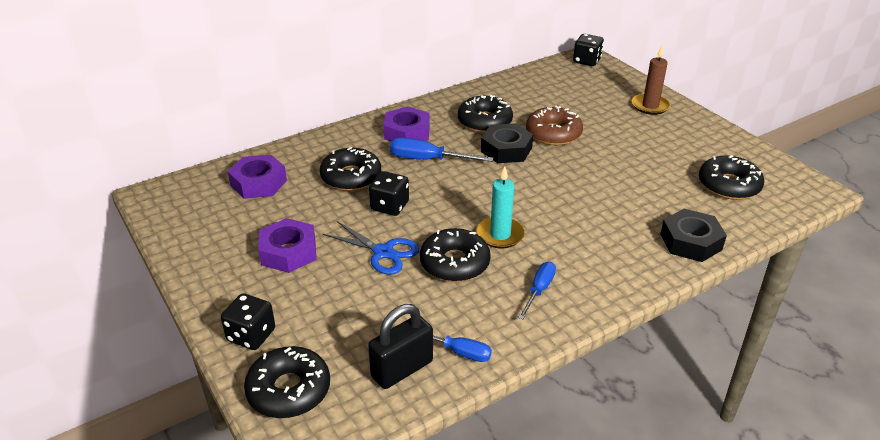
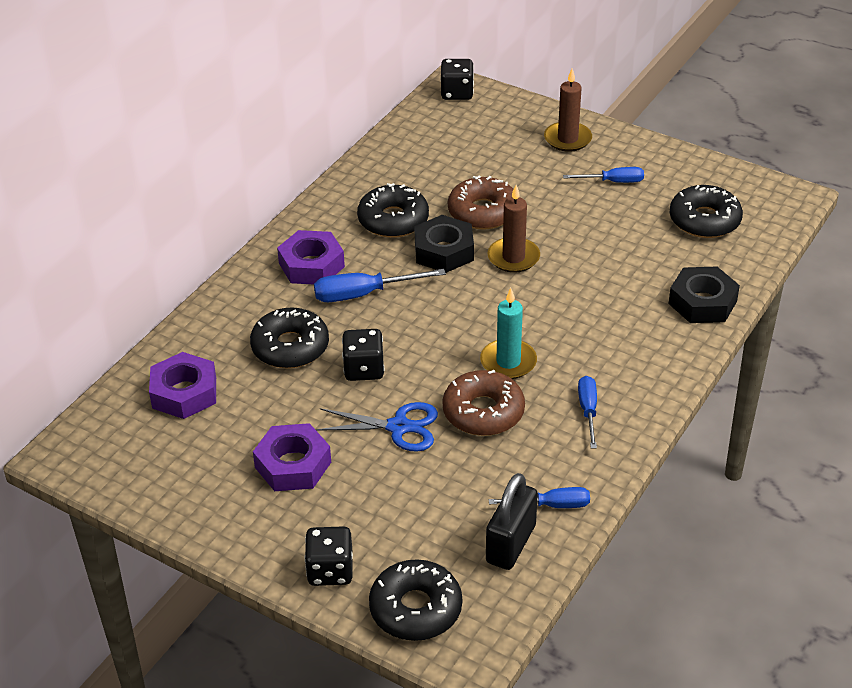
camera: 25 degrees left, 5 degrees up
(454, 263) = (483, 412): black donut -> brown donut
(555, 168) = (513, 257): none -> brown candle
(668, 140) = (613, 182): none -> blue screwdriver

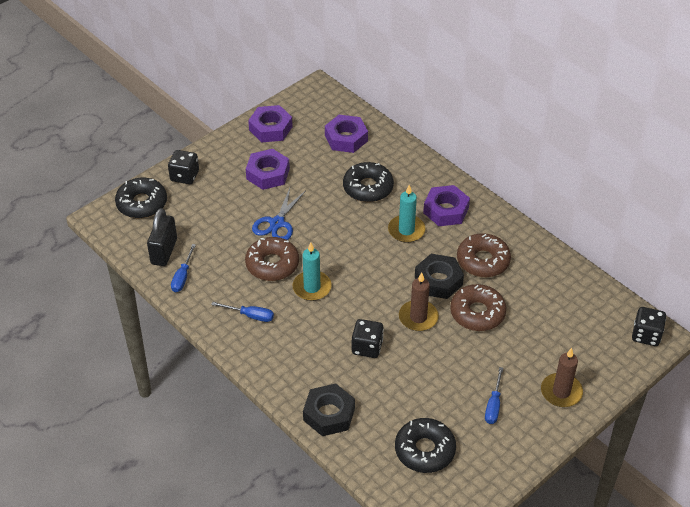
camera: 105 degrees right, 5 degrees up
(180, 489) = (270, 128): none -> purple nut
(363, 294) = (406, 230): blue screwdriver -> turquoise candle
(364, 369) = (334, 217): black dice -> black dice (367, 347)
(393, 220) = (483, 261): black donut -> brown donut
(510, 544) = (164, 251): black padlock -> black padlock turned 60 degrees clockwise

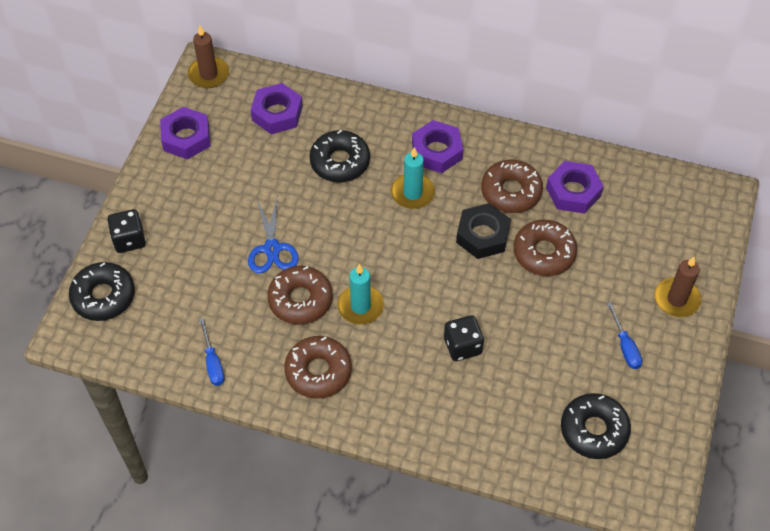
camera: 30 degrees left, 10 degrees up
(164, 251) = (170, 342): black padlock -> none
(250, 316) = (318, 371): blue screwdriver -> brown donut
(268, 174) = (221, 194): purple nut -> purple nut (573, 192)
(329, 414) = (475, 441): black nut -> none
(418, 317) = (490, 287): brown candle -> brown candle (208, 74)
(646, 335) = (712, 199): black dice -> none

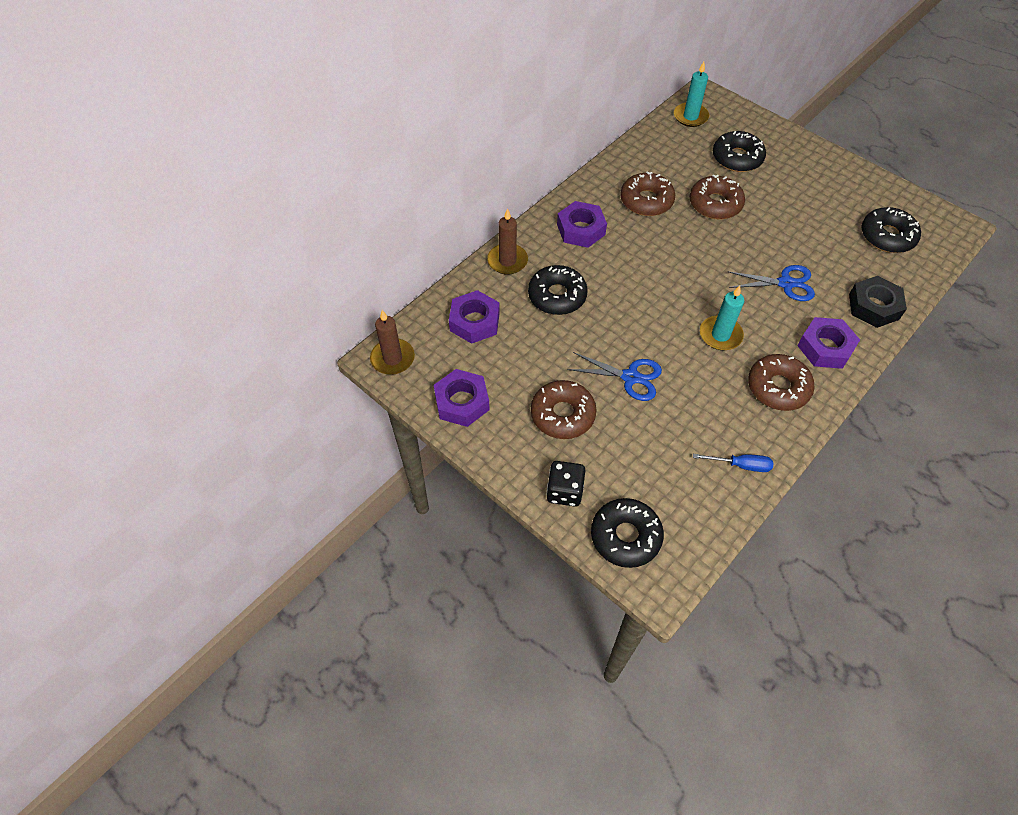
camera: 65 degrees left, 0 degrees up
(300, 300) = (696, 375): brown donut -> brown donut (562, 414)
(412, 193) = (617, 260): turquoise candle -> turquoise candle (690, 117)
(462, 346) = (785, 283): black dice -> blue scissors
(482, 235) = (681, 233): black nut -> black nut (873, 306)
(573, 192) = (664, 167): purple nut -> purple nut (825, 347)
(625, 346) = (818, 192): blue screwdriver -> none
(632, 254) = (737, 158): none -> black donut
(676, 299) = (787, 151): brown candle -> brown candle (507, 261)

